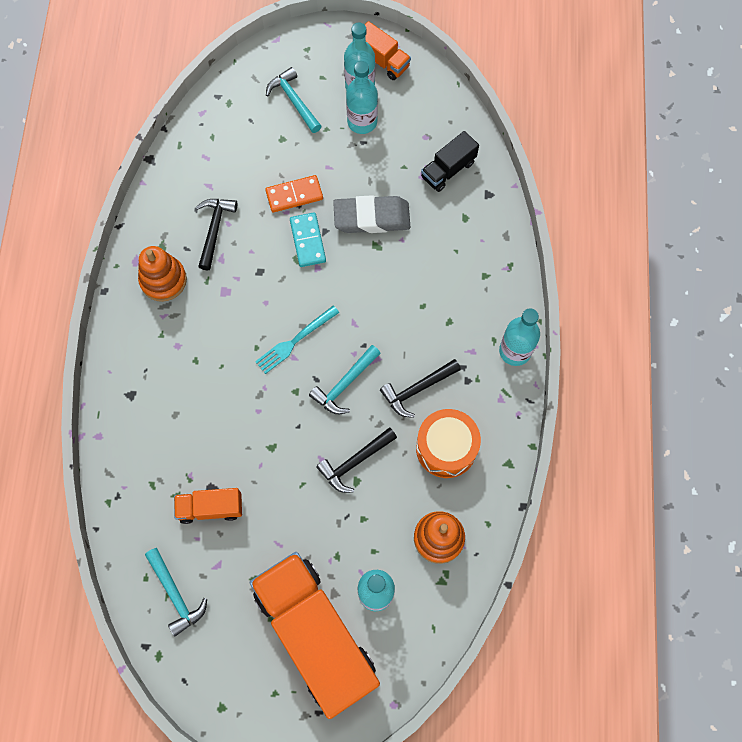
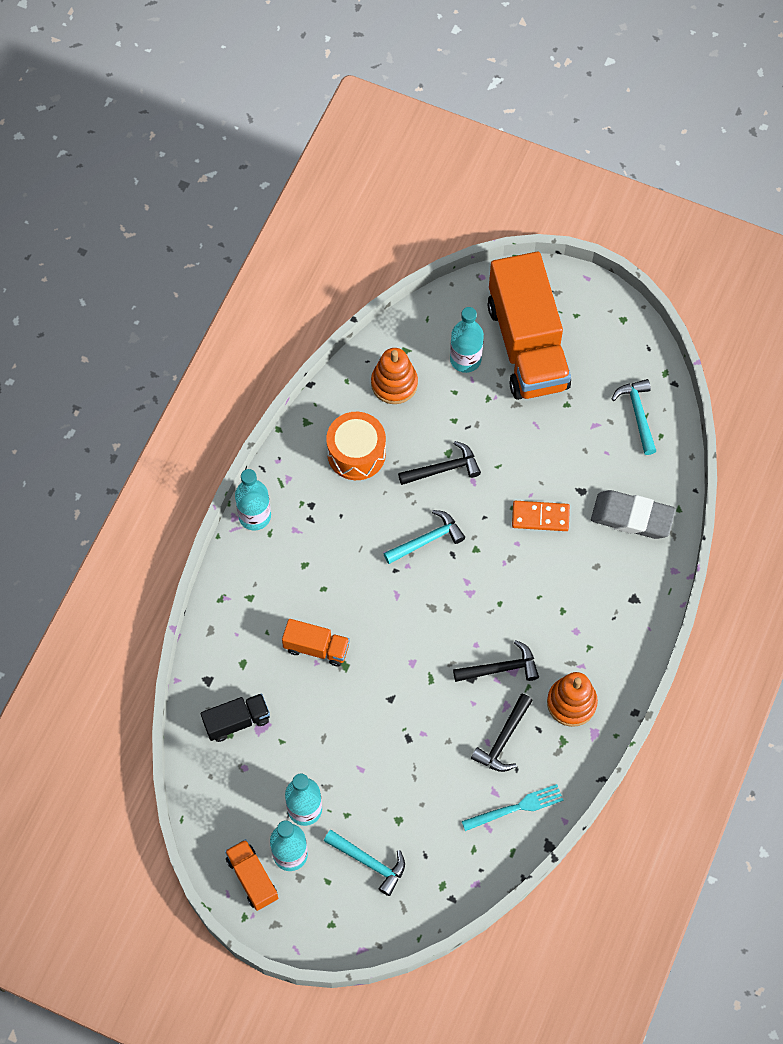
camera: 160 degrees left, 5 degrees down
(210, 508) = (587, 473): orange truck -> orange truck (316, 648)
(294, 101) = (369, 862): turquoise hammer -> turquoise hammer turned 45 degrees counterclockwise
(294, 195) = (408, 749): orange domino -> orange domino (540, 517)
(295, 340) = (459, 597): turquoise fork -> turquoise fork (516, 808)
(307, 241) = (412, 694): turquoise domino -> none
(372, 218) = (337, 696): grey eraser -> grey eraser (632, 517)
(417, 389) = (361, 512): black hammer -> black hammer (501, 668)

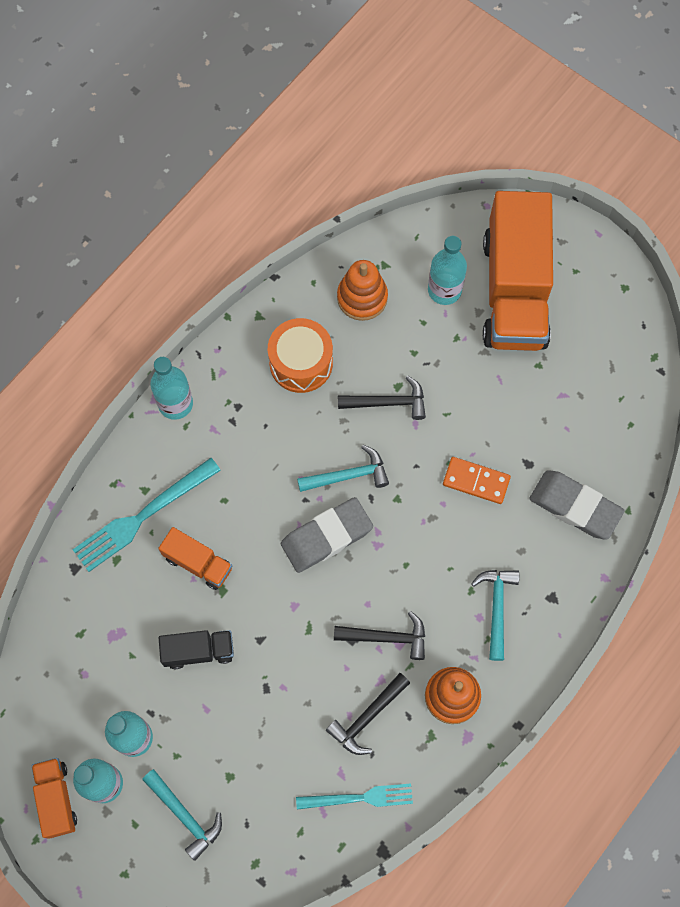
camera: 15 degrees right, 5 degrees up
(237, 721) = (91, 621): black truck -> black truck (198, 651)
(255, 620) = (143, 516): none -> turquoise fork
(423, 597) = (326, 537): none -> grey eraser
(637, 414) = (612, 394): turquoise hammer -> turquoise hammer (496, 608)

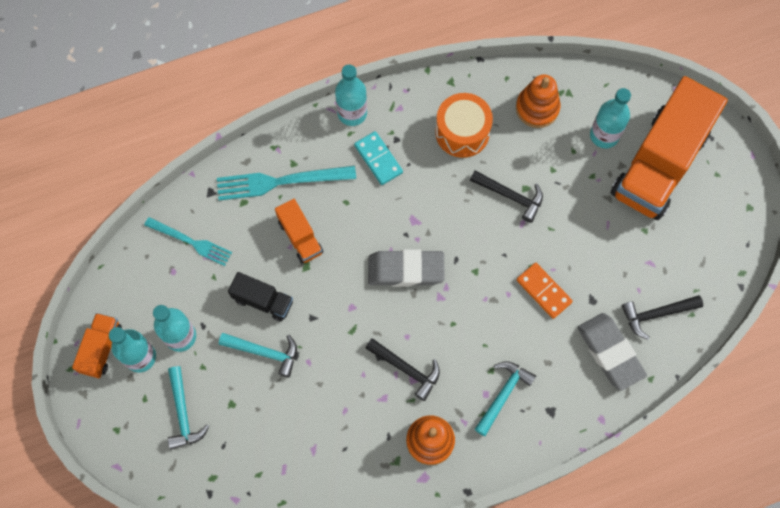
camera: 30 degrees right, 0 degrees up
(231, 437) = (378, 159): none -> turquoise domino
(348, 475) = (449, 234): turquoise hammer -> turquoise hammer (265, 352)
(359, 798) = (316, 475): turquoise fork -> turquoise fork (190, 242)
(367, 717) = (357, 420): black hammer -> black hammer (656, 314)

